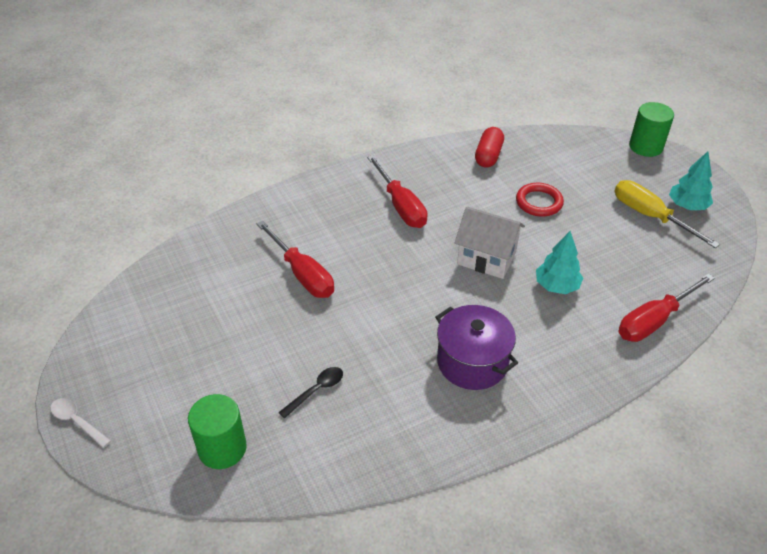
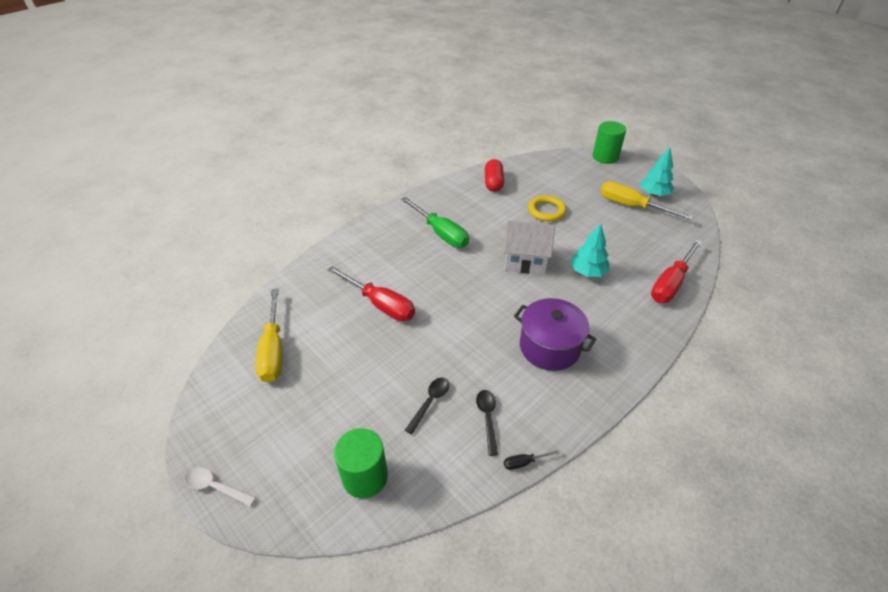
camera: 15 degrees left, 0 degrees up
(174, 299) = (273, 350): none -> yellow screwdriver
(371, 422) = (487, 418): none -> black spoon
(391, 476) = (524, 462): none -> black screwdriver
(401, 206) = (441, 233): red screwdriver -> green screwdriver
(539, 202) = (546, 211): red ring -> yellow ring

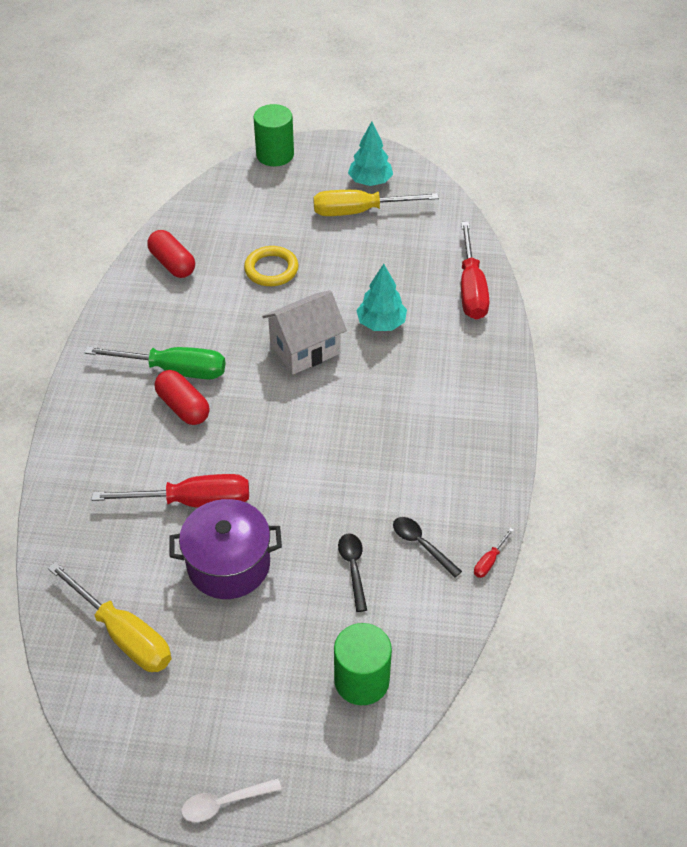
camera: 40 degrees left, 5 degrees up
(426, 253) = (183, 407): none -> red capsule
(524, 462) = (489, 561): black screwdriver -> red screwdriver
(549, 347) = (415, 433): purple pot -> purple pot (228, 564)

